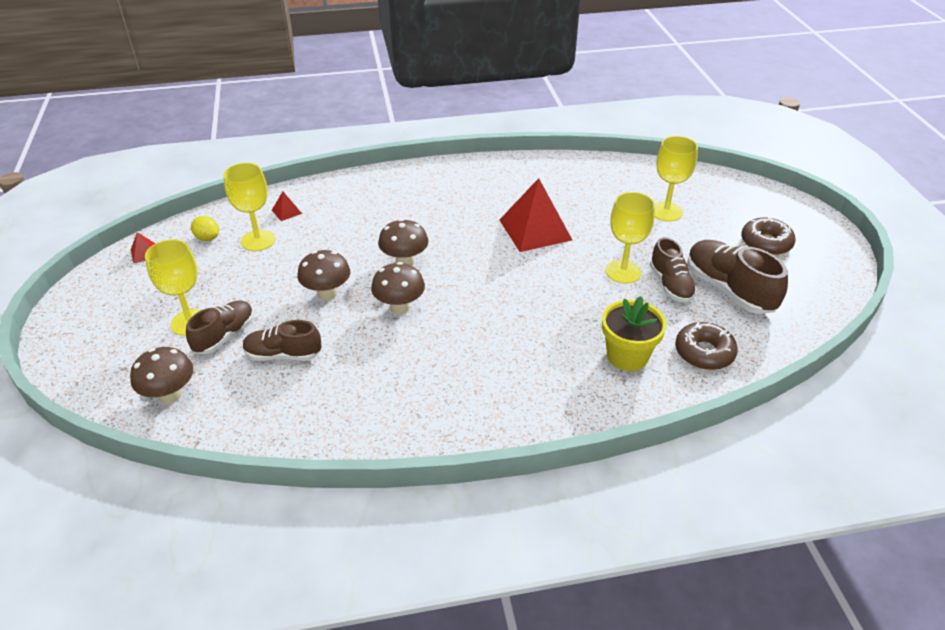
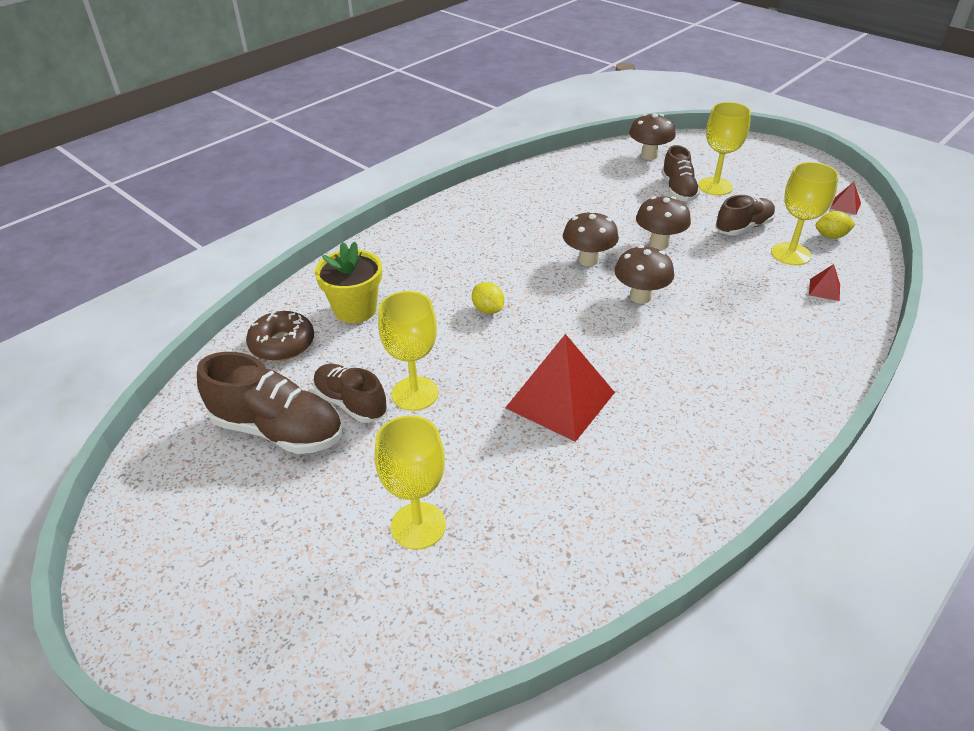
camera: 145 degrees right, 0 degrees up
(283, 355) = (620, 198): brown shoe -> brown shoe (743, 227)
(522, 304) = (488, 310): none -> yellow lemon
(766, 243) = (244, 540): brown donut -> none

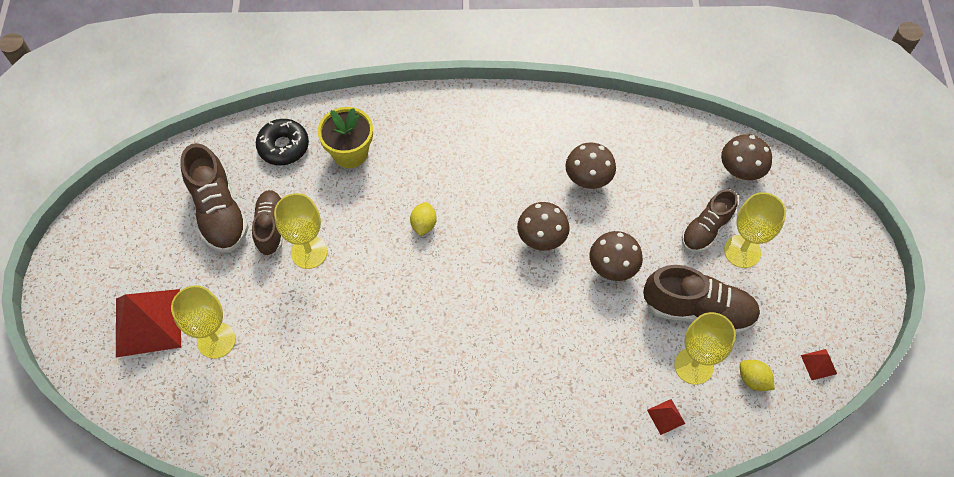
camera: 45 degrees right, 20 degrees up
(282, 344) = (283, 146): brown donut -> black donut
(560, 400) = (377, 333): red pyramid -> red pyramid (148, 322)
(640, 297) = (530, 303): brown mushroom -> brown mushroom (588, 180)
(743, 227) = (698, 310): brown shoe -> brown shoe, size x1.53

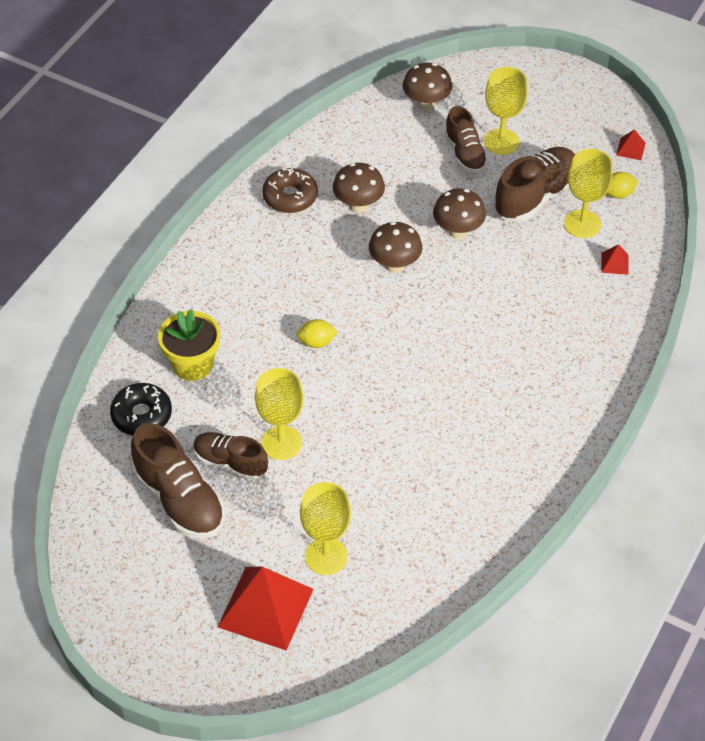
camera: 60 degrees left, 10 degrees down
(219, 212) = (179, 500): brown shoe -> brown shoe turned 45 degrees clockwise
(423, 225) = (317, 342): yellow lemon -> yellow lemon turned 45 degrees counterclockwise
(562, 128) = (290, 197): none -> brown donut

